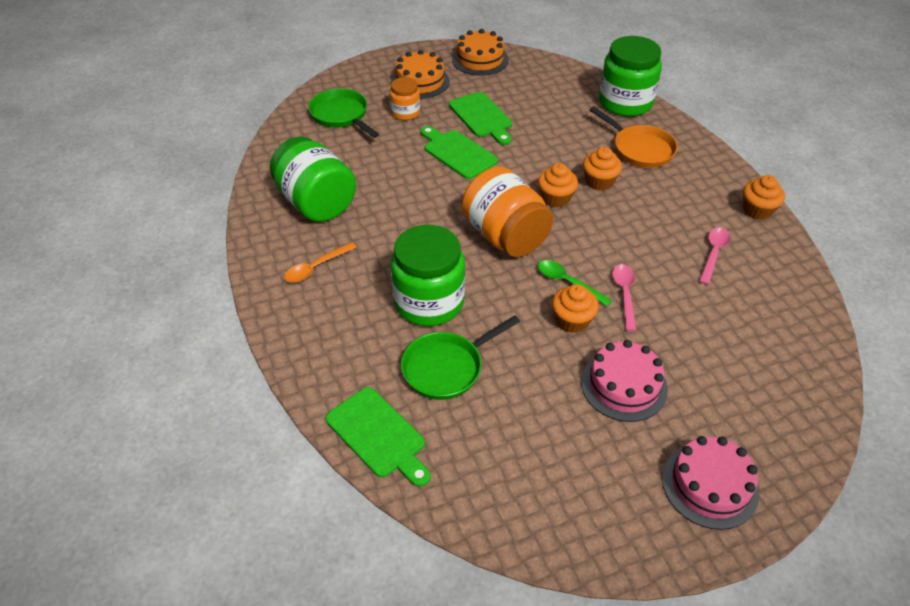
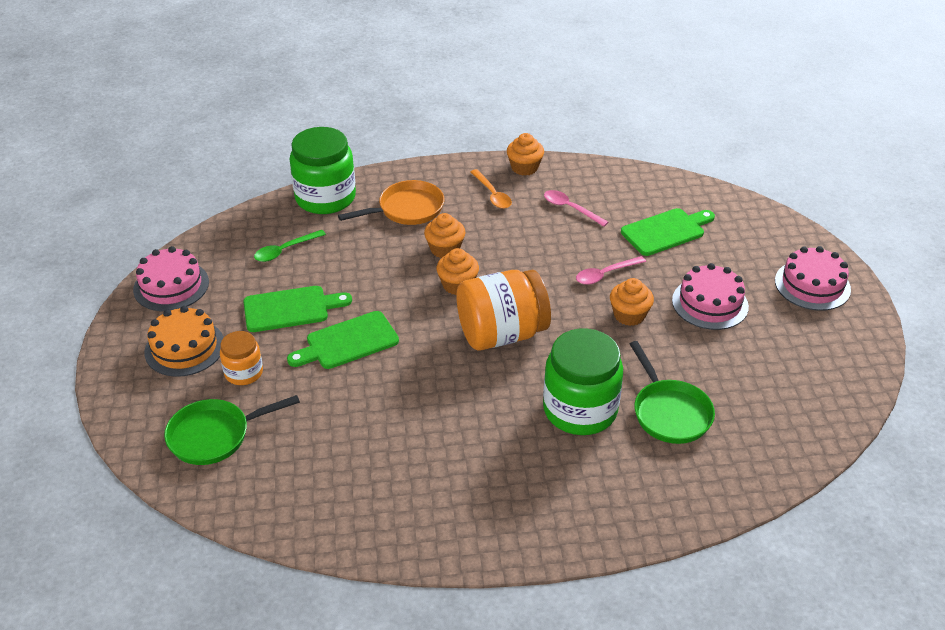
camera: 75 degrees left, 5 degrees down
(316, 203) = (384, 483): green jar -> none
(316, 267) = (499, 497): orange spoon -> orange spoon (492, 194)
(378, 435) = (743, 476): green cutting board -> green cutting board (666, 231)
(480, 59) = (171, 286): orange cake -> pink cake
(568, 282) = (580, 306): green spoon -> green spoon (285, 250)
(625, 294) = (605, 274): pink spoon -> pink spoon turned 45 degrees counterclockwise

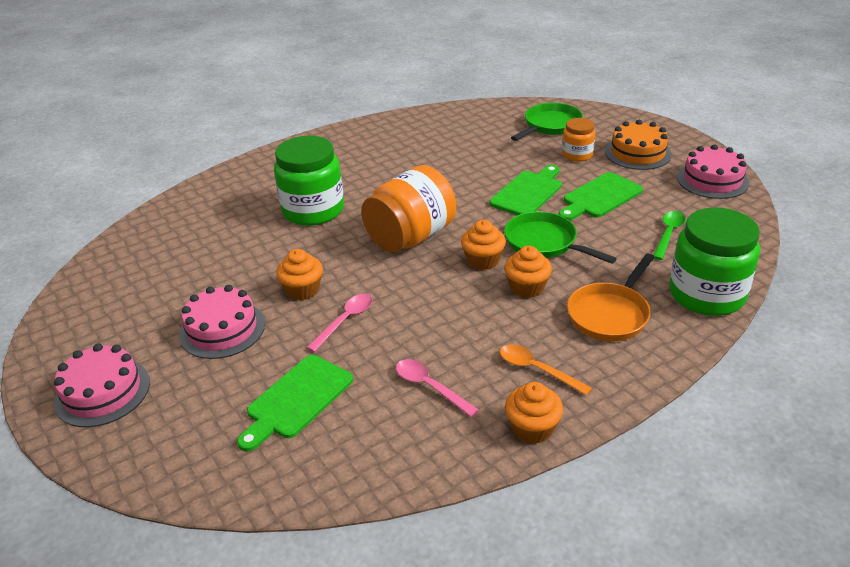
camera: 155 degrees right, 5 degrees down
(570, 208) = (430, 387): pink spoon -> pink spoon turned 150 degrees counterclockwise
(669, 412) = (240, 230): green pan -> green pan (544, 243)

